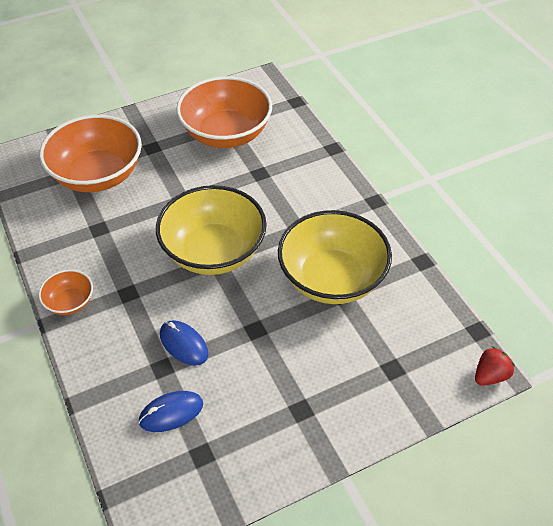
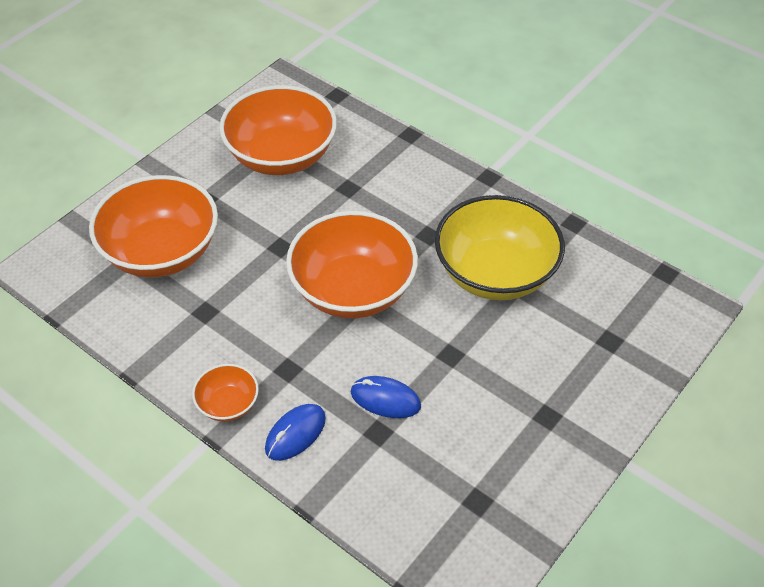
camera: 25 degrees left, 0 degrees up
(171, 413) = (419, 473): blue mouse -> blue mouse (295, 434)
(213, 251) = (353, 290): yellow bowl -> orange bowl
(490, 375) = (702, 311): red strawberry -> none

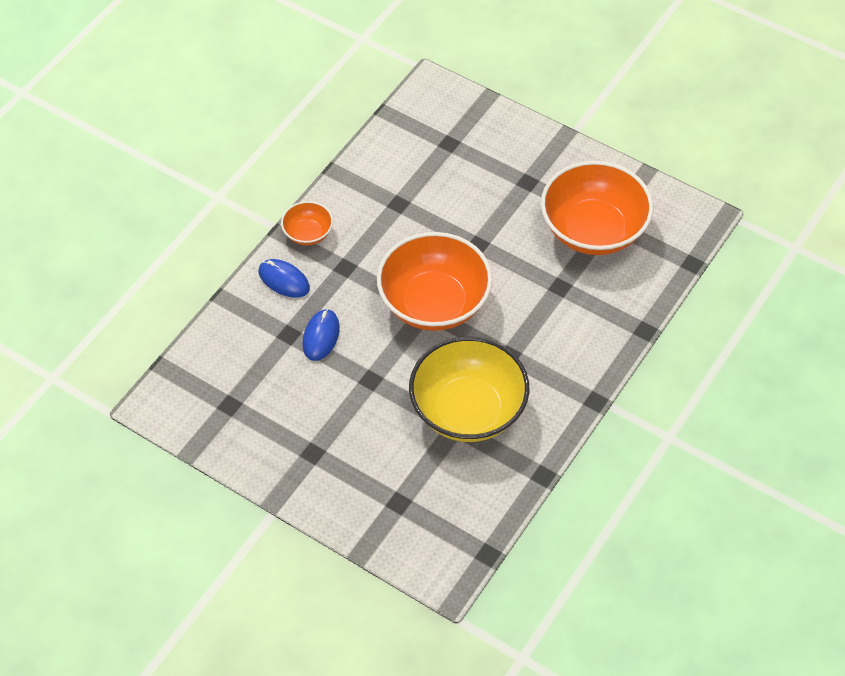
camera: 85 degrees right, 5 degrees up
(161, 252) = (460, 163): orange bowl -> none

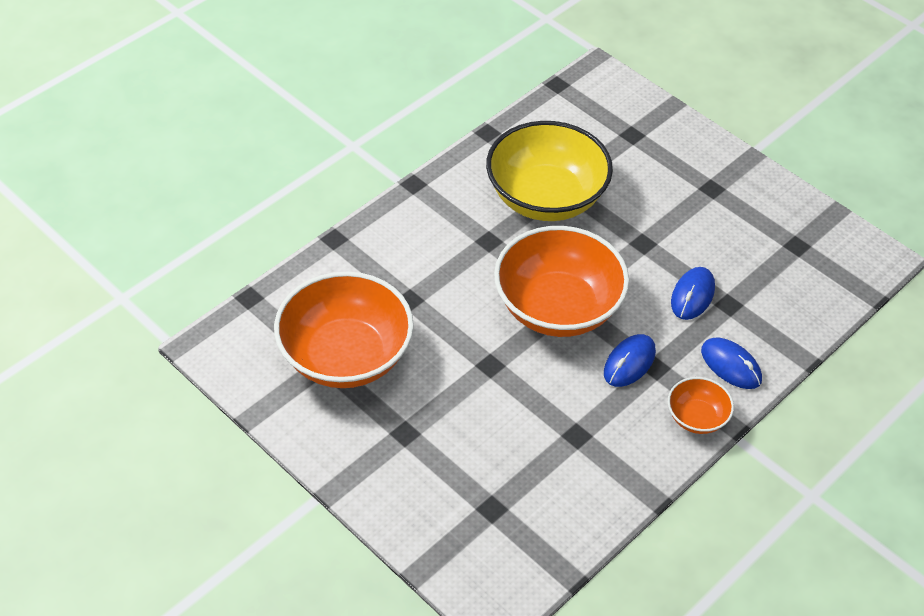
camera: 170 degrees left, 5 degrees down
(367, 267) = (629, 362): none -> blue mouse

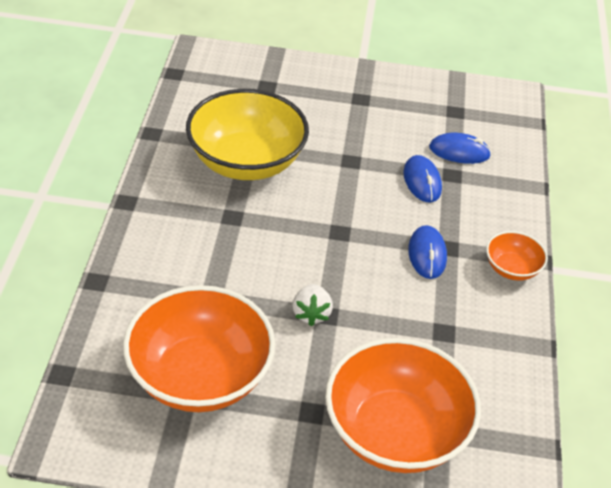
camera: 40 degrees left, 5 degrees down
(478, 357) = (311, 314): none -> white strawberry
(558, 308) = (335, 241): orange bowl -> orange bowl (395, 432)
(731, 365) = (496, 218): blue mouse -> blue mouse (459, 151)

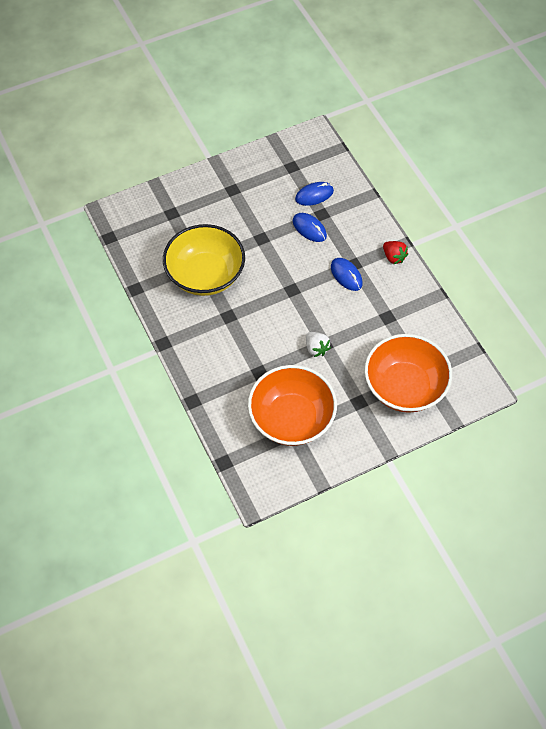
camera: 30 degrees left, 15 degrees up
(511, 268) = (393, 257): orange bowl -> red strawberry

